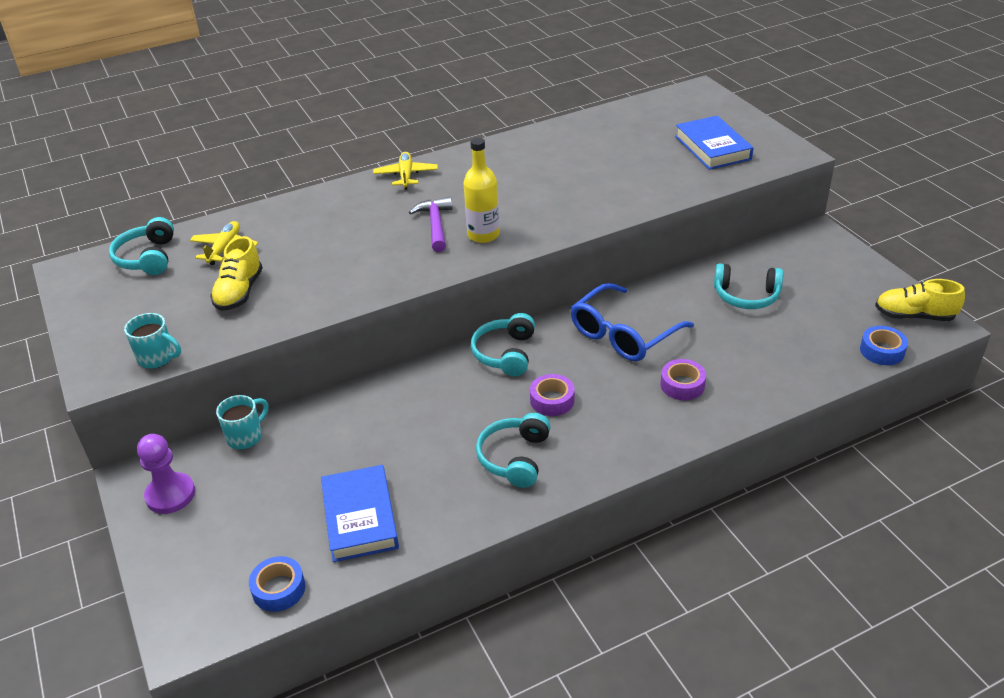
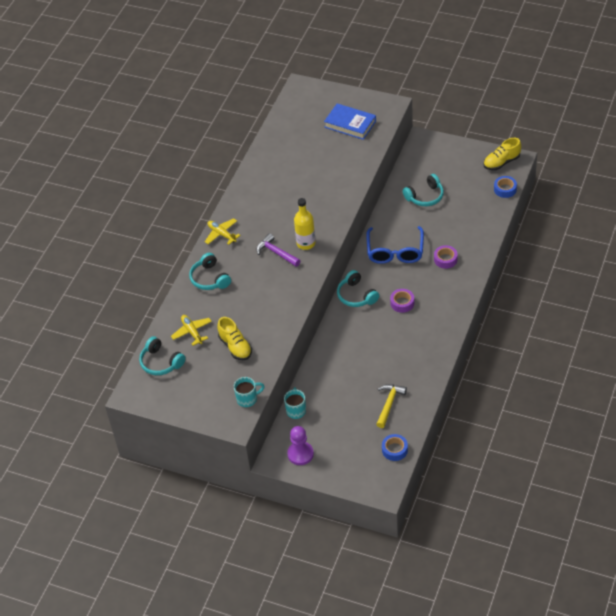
camera: 40 degrees left, 10 degrees up
(360, 518) = (389, 404): blue book -> yellow hammer
(514, 458) = (417, 338): turquoise headphones -> turquoise headphones (209, 278)

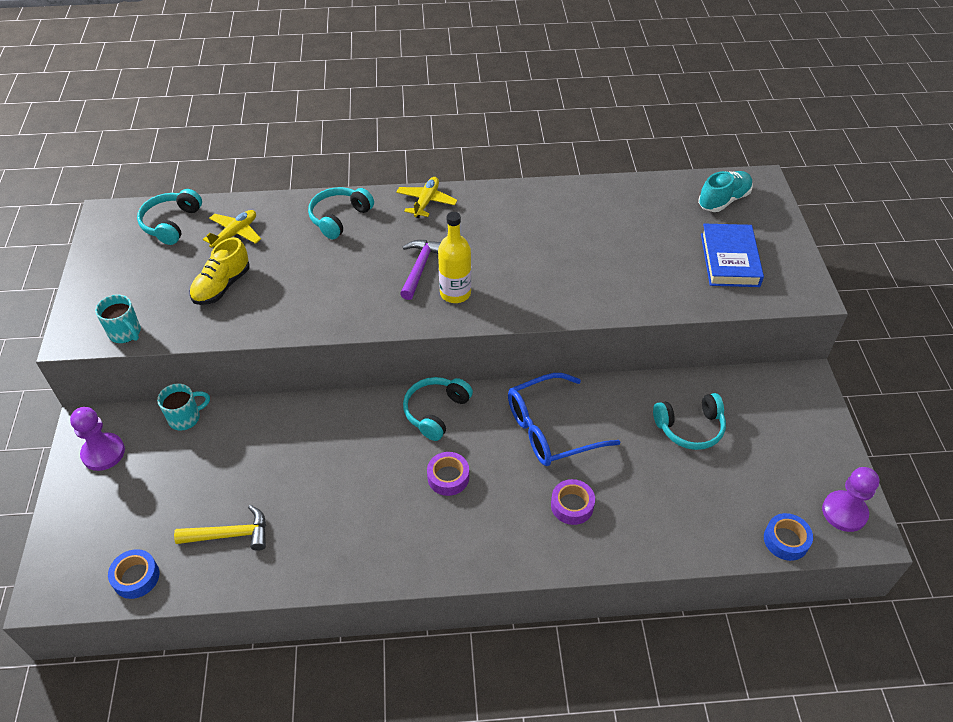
camera: 60 degrees right, 0 degrees up
(305, 107) = (723, 200): none -> turquoise shoe
(425, 196) = (690, 428): turquoise headphones -> turquoise headphones turned 45 degrees counterclockwise
(501, 162) = (844, 512): yellow shoe -> purple pawn

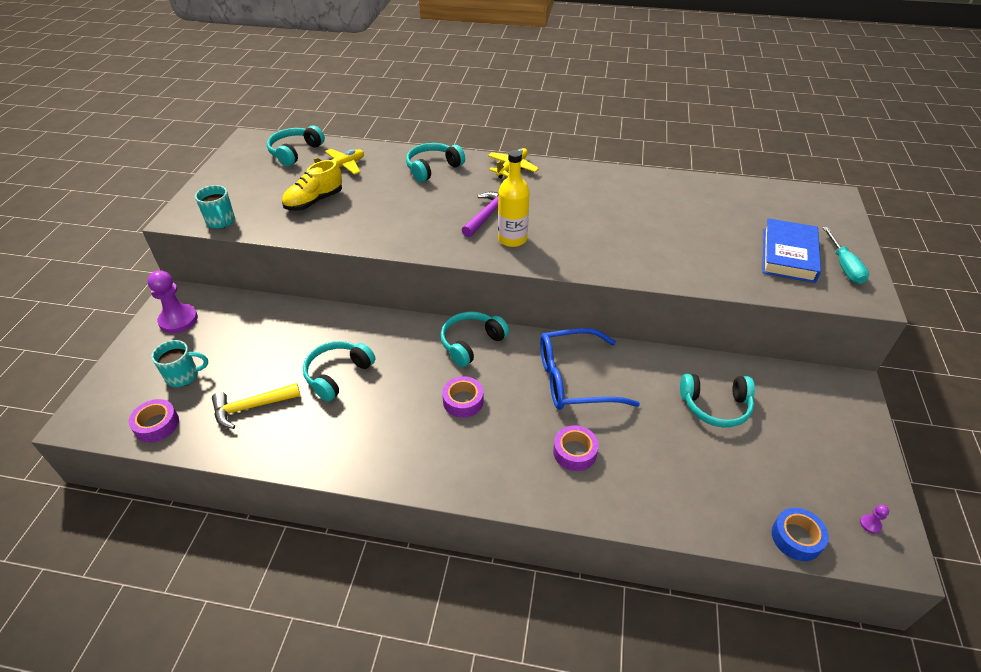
camera: 15 degrees right, 5 degrees down
(136, 577) = (157, 425): blue tape -> purple tape
(185, 418) = (256, 306): turquoise mug -> turquoise mug (183, 376)
(230, 534) = (251, 407): yellow hammer -> yellow hammer turned 150 degrees clockwise
(308, 477) = (337, 374): none -> turquoise headphones
(723, 200) = (793, 206): turquoise shoe -> none
(782, 263) = (844, 266): none -> turquoise screwdriver
(844, 512) = (870, 524): purple pawn -> purple pawn, size x0.41

